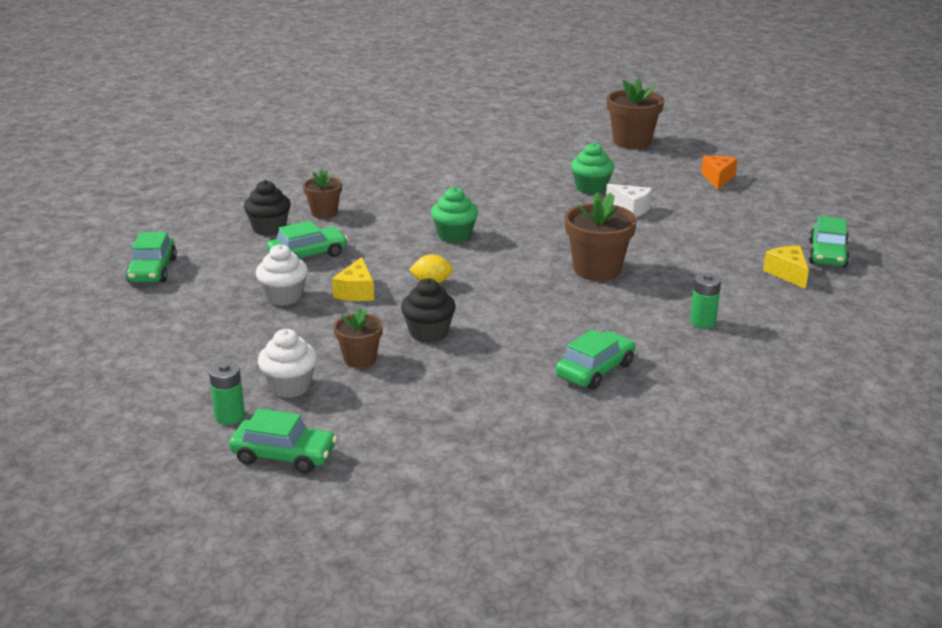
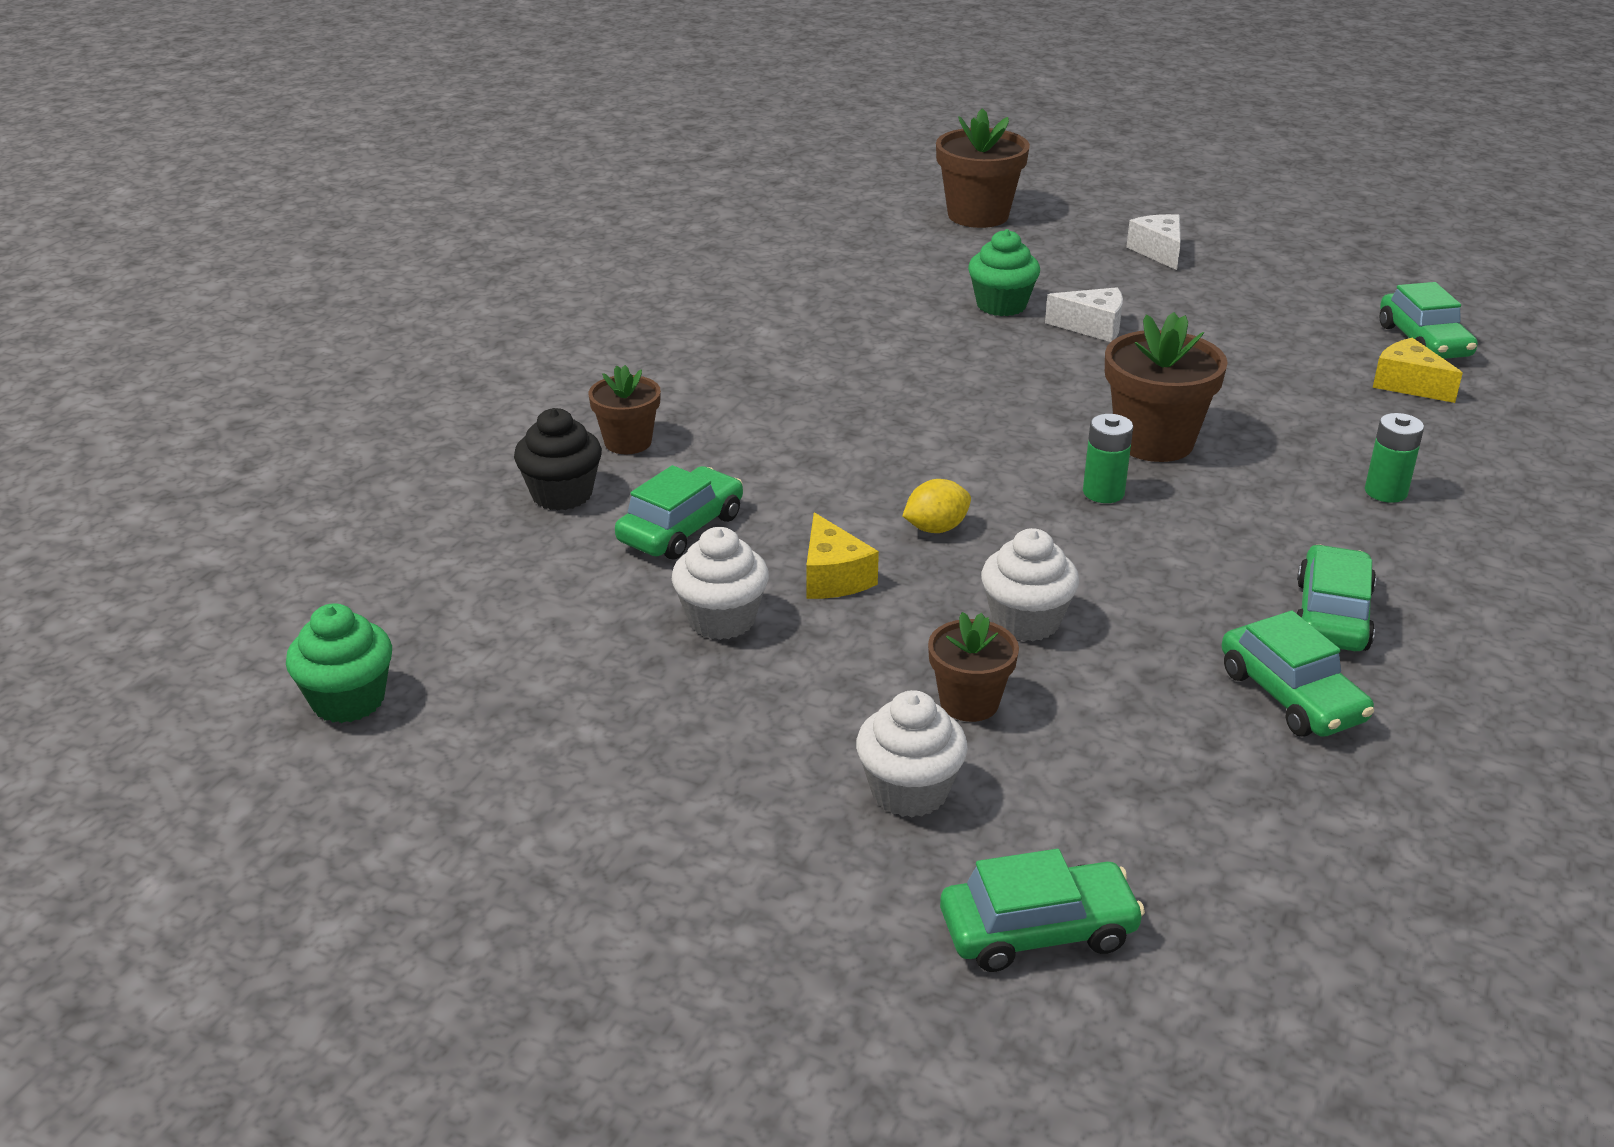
camera: 25 degrees left, 5 degrees up
(152, 270) = (429, 631): green car -> green car (1291, 695)
(230, 416) = (868, 884): green battery -> green battery (1103, 492)
(428, 333) = (1025, 621): black cupcake -> white cupcake
(454, 236) = (883, 434): green cupcake -> green cupcake (348, 700)
(718, 178) = (1158, 252): orange cheese -> white cheese

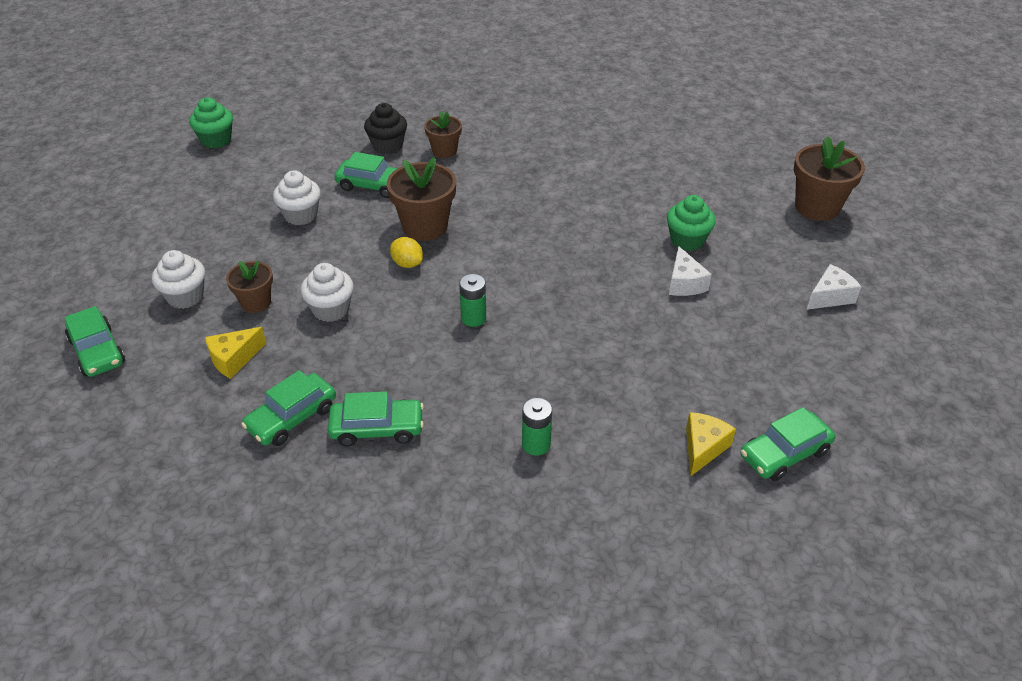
camera: 70 degrees right, 10 degrees up
(833, 577) = (348, 240): yellow cheese -> yellow cheese (234, 359)
(1154, 442) = (545, 331): brown flower pot -> brown flower pot (425, 226)

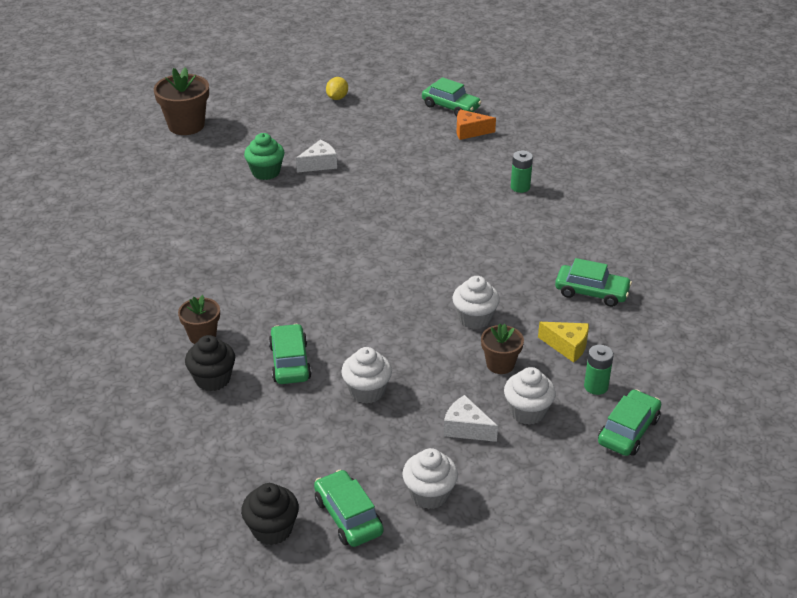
camera: 115 degrees left, 5 degrees down
(166, 214) = (429, 494): none -> white cupcake
(216, 140) = (272, 529): green cupcake -> black cupcake
(377, 428) = (565, 251): green car -> green car (348, 516)
(407, 263) = (389, 298): yellow lemon -> yellow lemon (337, 98)
(425, 226) = (333, 306): brown flower pot -> none
(473, 318) = (428, 244): green battery -> green battery (596, 386)
(703, 448) = (470, 131): yellow cheese -> orange cheese
(830, 296) = (294, 109): white cheese -> white cheese (466, 428)

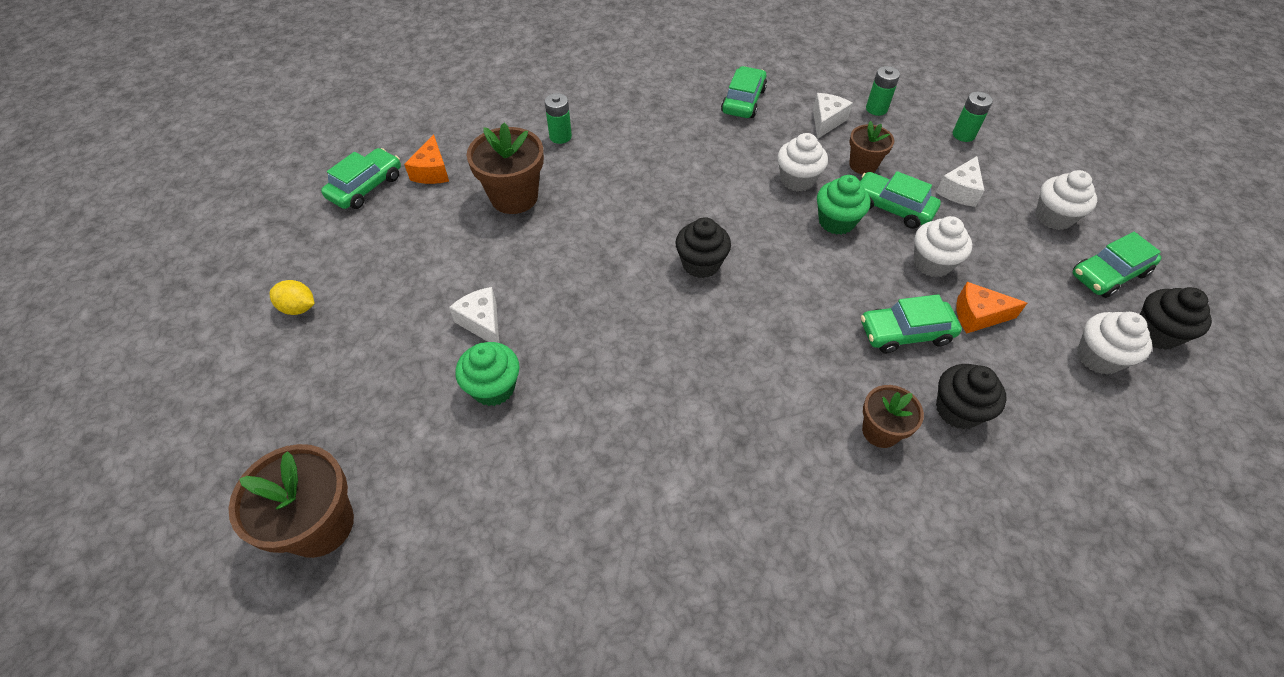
camera: 90 degrees left, 15 degrees up
(304, 409) = (978, 316): none -> orange cheese
(370, 258) = (701, 264): none -> black cupcake
(419, 337) = (836, 221): none -> green cupcake
(443, 169) = (514, 197): none -> brown flower pot
(527, 412) = (923, 151): white cupcake -> white cupcake (1098, 357)
(560, 450) = (963, 135): none -> green battery
(567, 346) = (826, 121): yellow cheese -> white cheese
(628, 431) = (926, 96): green car -> green car (892, 207)

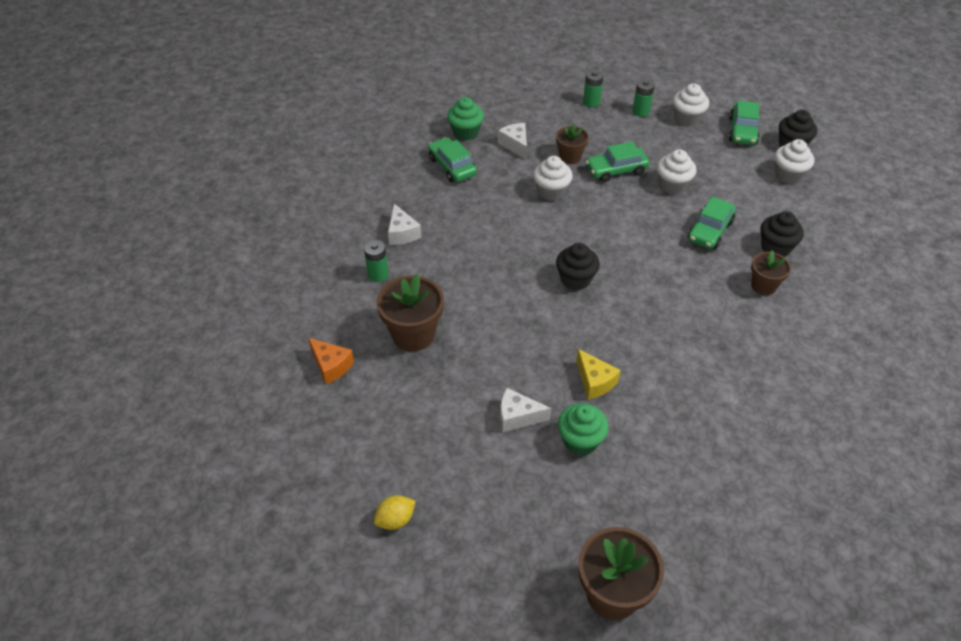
camera: 50 degrees left, 5 degrees down
(366, 187) = (302, 415): green car -> none
(580, 356) = (595, 381): none -> yellow cheese
(836, 221) = (603, 199): green cupcake -> green cupcake (465, 132)
(876, 109) = (529, 118): green battery -> green battery (641, 111)
(959, 191) = (632, 136): white cheese -> white cheese (402, 233)
(978, 316) = (724, 196): orange cheese -> none

